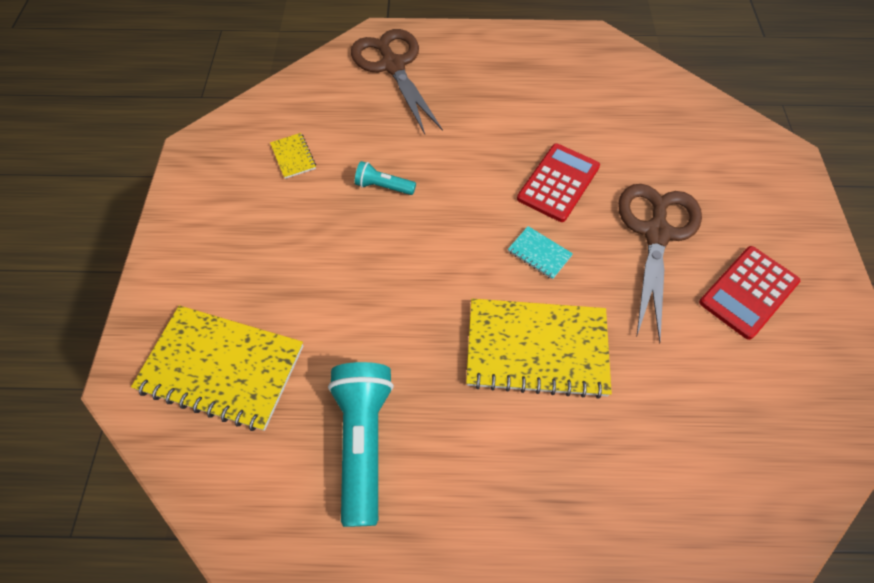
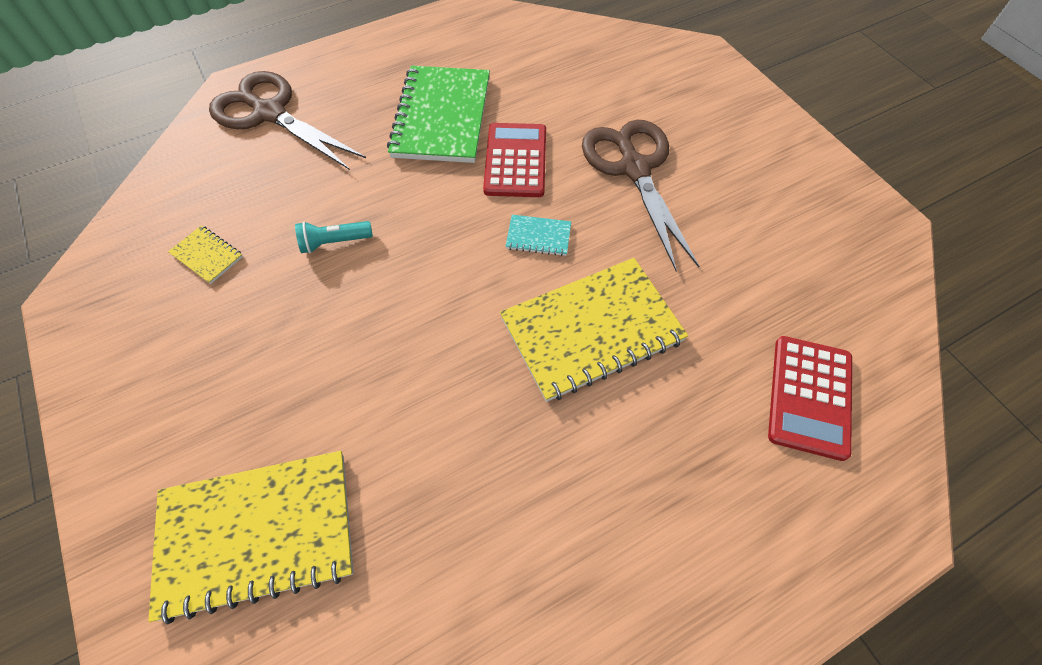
camera: 30 degrees left, 0 degrees up
(363, 442) = (473, 521): turquoise flashlight -> none
(520, 121) = (442, 117): none -> green notebook
(748, 292) = (743, 185): red calculator -> red calculator (809, 396)

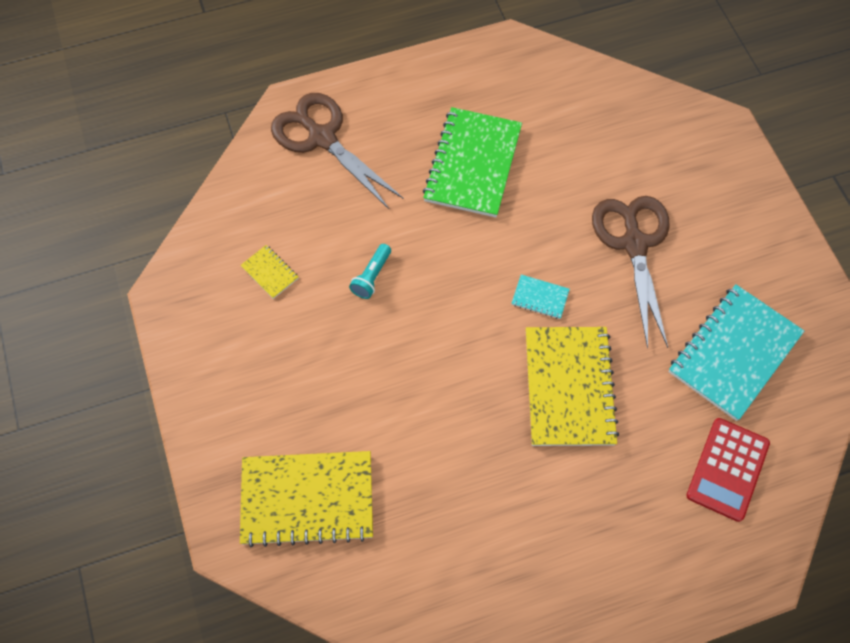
camera: 10 degrees right, 5 degrees up
(334, 242) = (372, 276): turquoise flashlight -> turquoise flashlight turned 60 degrees counterclockwise
(516, 160) = (532, 220): red calculator -> none
(591, 330) = (569, 387): yellow notebook -> yellow notebook turned 75 degrees counterclockwise
(776, 262) = (734, 353): none -> turquoise notebook

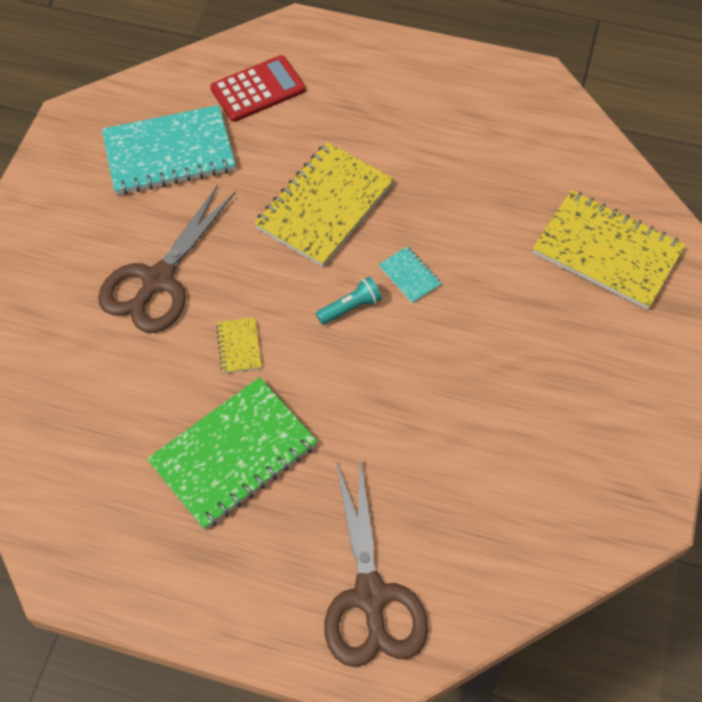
camera: 145 degrees left, 5 degrees down
(270, 272) = (526, 469): yellow notebook -> yellow notebook (239, 346)
(372, 276) = (425, 401): turquoise flashlight -> turquoise flashlight (350, 307)
(540, 297) = (285, 287): turquoise notebook -> turquoise notebook (409, 276)

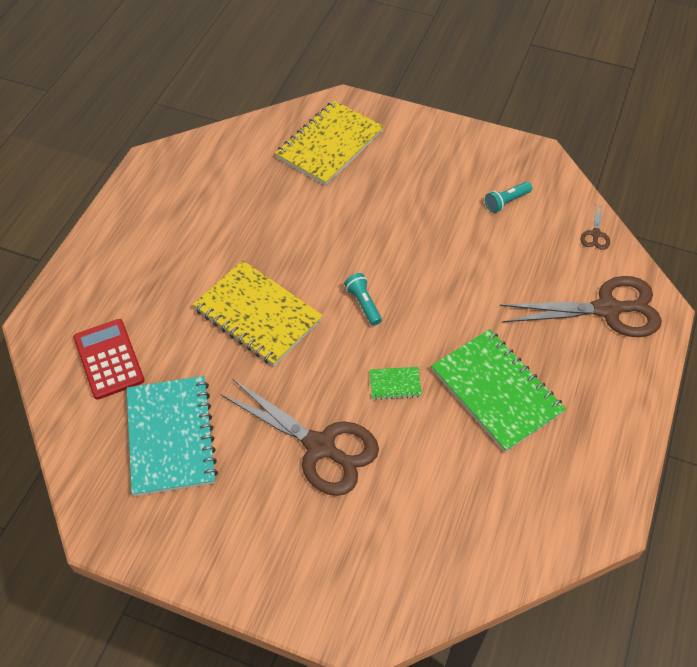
camera: 85 degrees left, 5 degrees down
(239, 346) = (395, 384): yellow notebook -> green notebook
(409, 276) = (337, 263): turquoise notebook -> none
(505, 589) = (595, 234): none -> brown scissors
(546, 469) = (506, 202): none -> turquoise flashlight

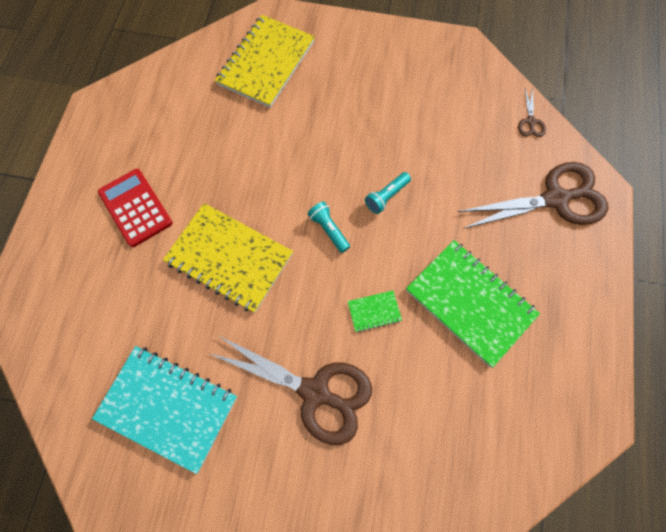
camera: 10 degrees left, 15 degrees up
(109, 359) = (90, 332): red calculator -> red calculator (135, 207)
(171, 436) = (168, 407): turquoise notebook -> turquoise notebook turned 45 degrees counterclockwise
(506, 202) = (443, 100): turquoise flashlight -> turquoise flashlight (386, 196)

